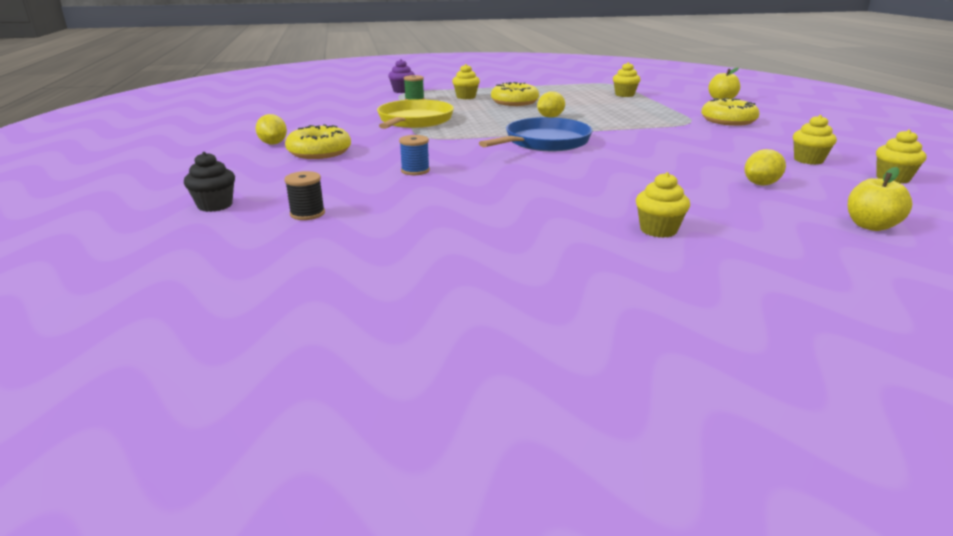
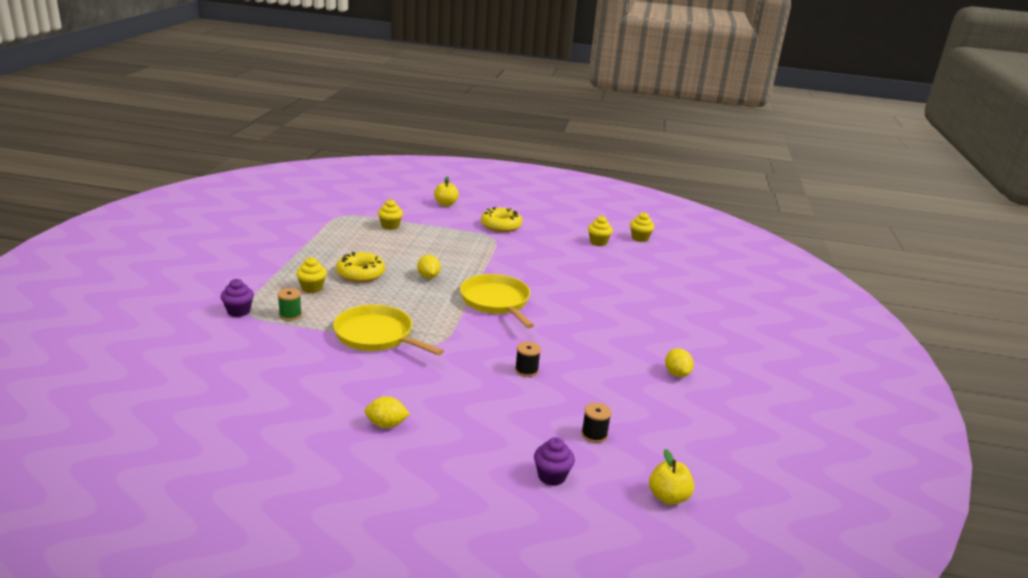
camera: 70 degrees left, 0 degrees up
(215, 205) = (551, 476): black cupcake -> purple cupcake
(319, 152) = (439, 404): yellow donut -> none
(415, 171) = (526, 370): blue spool -> black spool
(544, 142) = (496, 301): blue pan -> yellow pan
(658, 230) = (679, 325): yellow cupcake -> none
(761, 184) = (628, 271): yellow lemon -> yellow lemon (676, 373)
(870, 226) = (697, 274): yellow apple -> yellow apple (668, 497)

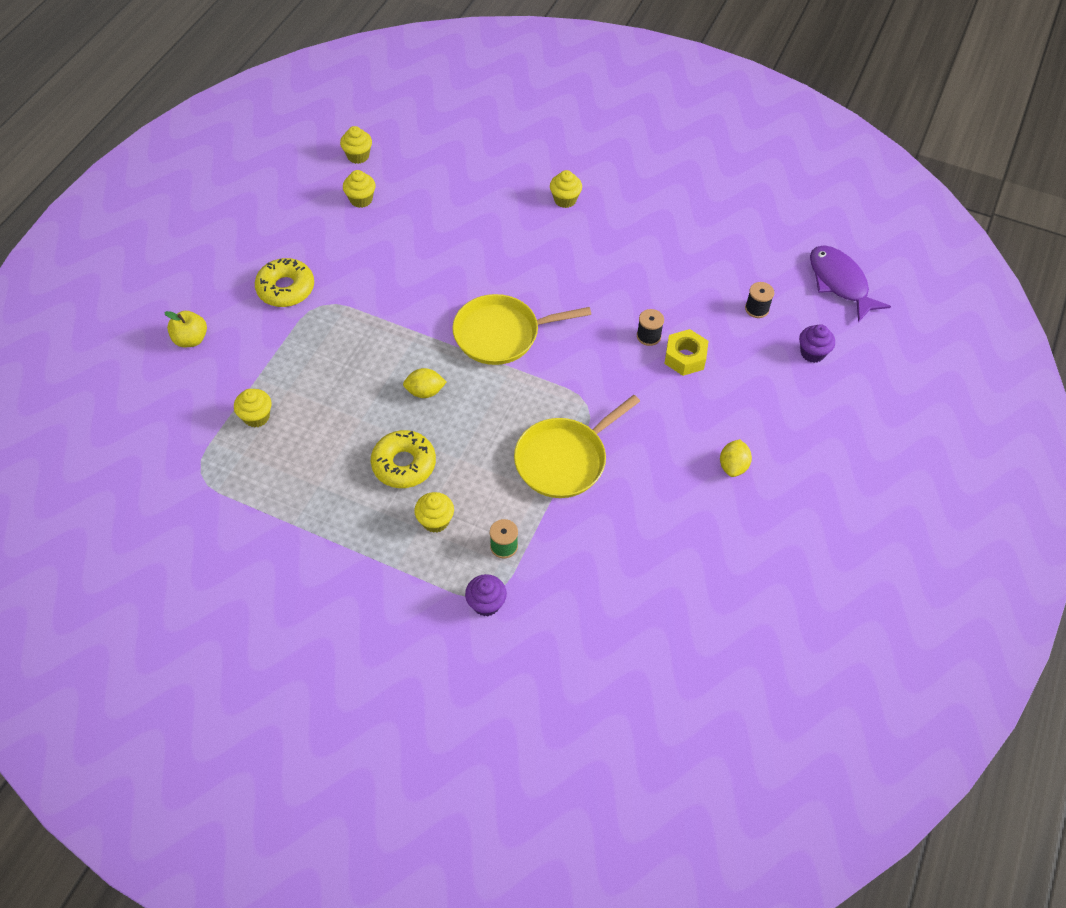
camera: 75 degrees left, 30 degrees up
(509, 391) = (685, 357): none -> yellow nut
(661, 321) = (565, 200): none -> yellow cupcake
(668, 497) = (840, 283): yellow apple -> purple fish
(676, 373) = (665, 220): yellow lemon -> none

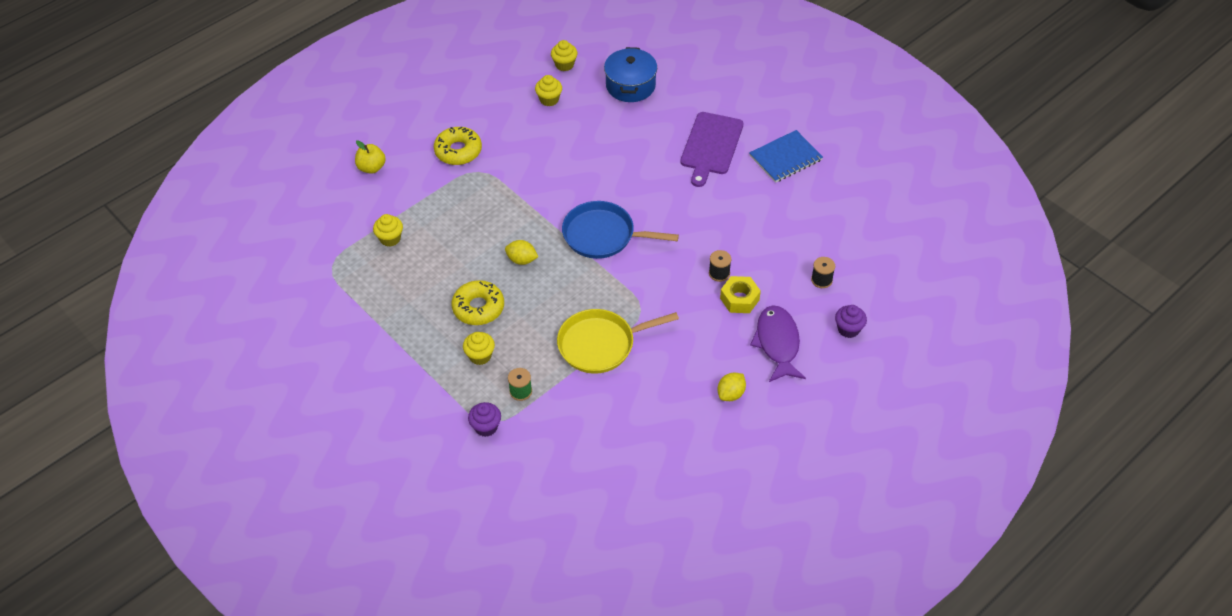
camera: 25 degrees right, 5 degrees down
(443, 158) = (630, 85): none -> blue pot
(501, 334) = (602, 235): yellow pan -> blue pan
(565, 200) = (711, 146): yellow cupcake -> purple cutting board
(649, 190) = (785, 158): none -> blue notebook
(840, 283) = (906, 281): purple fish -> purple fish (777, 343)

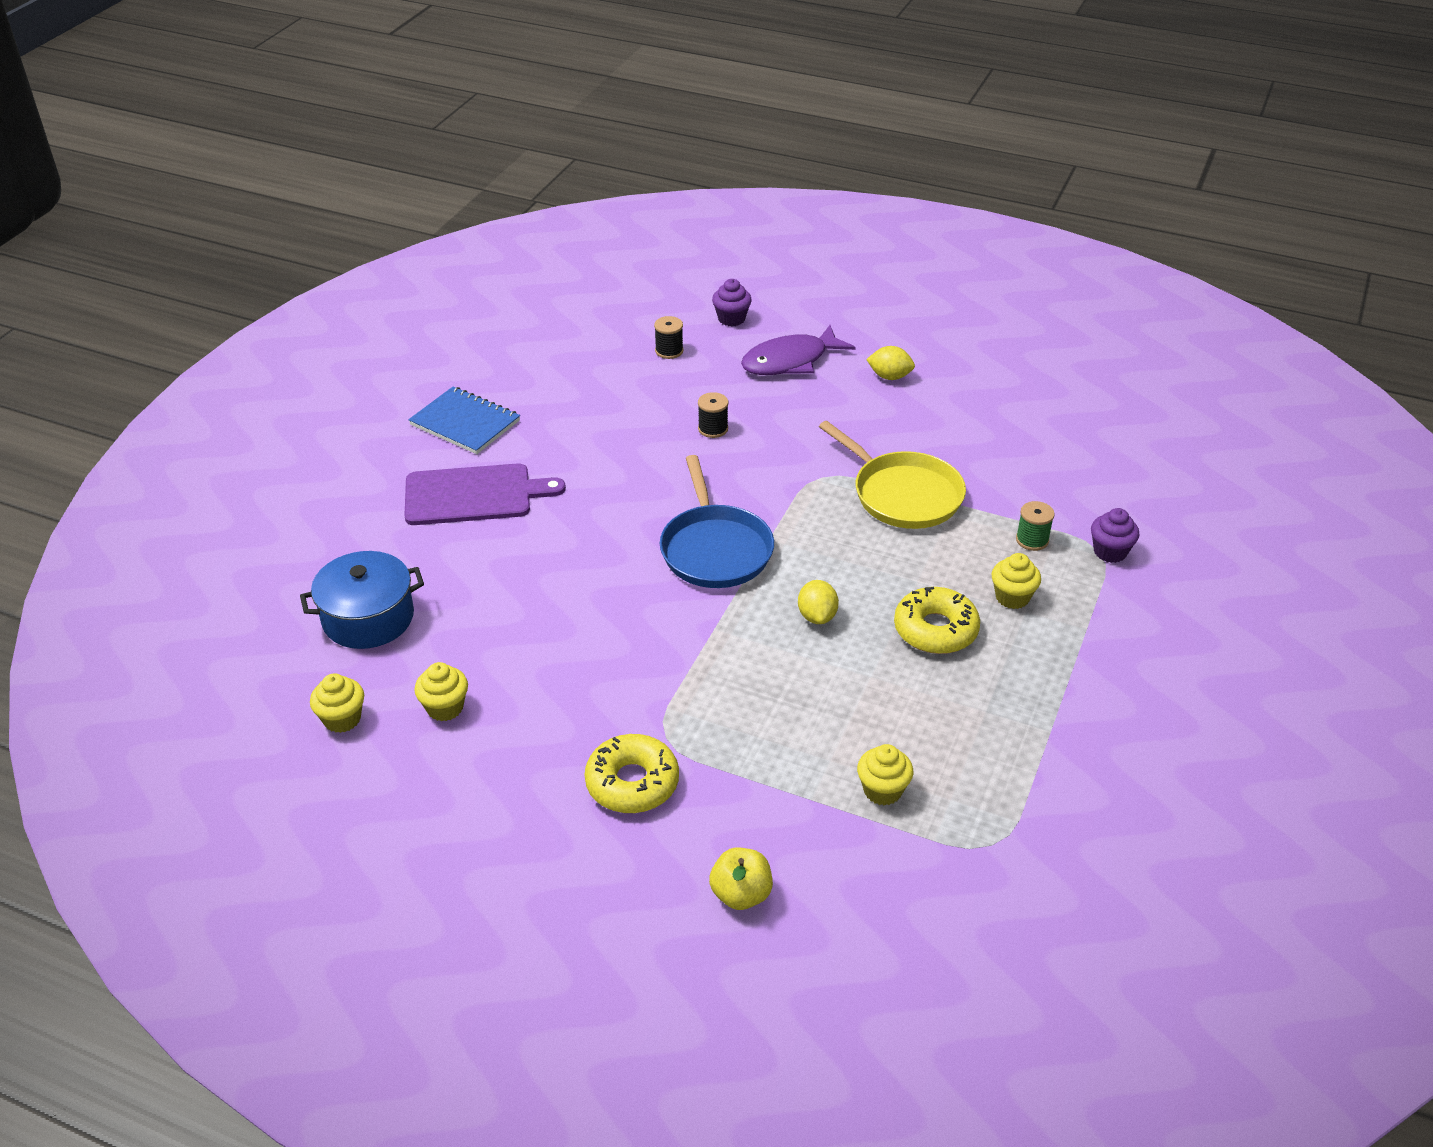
camera: 115 degrees left, 10 degrees down
(739, 299) = (744, 403): yellow nut -> none

